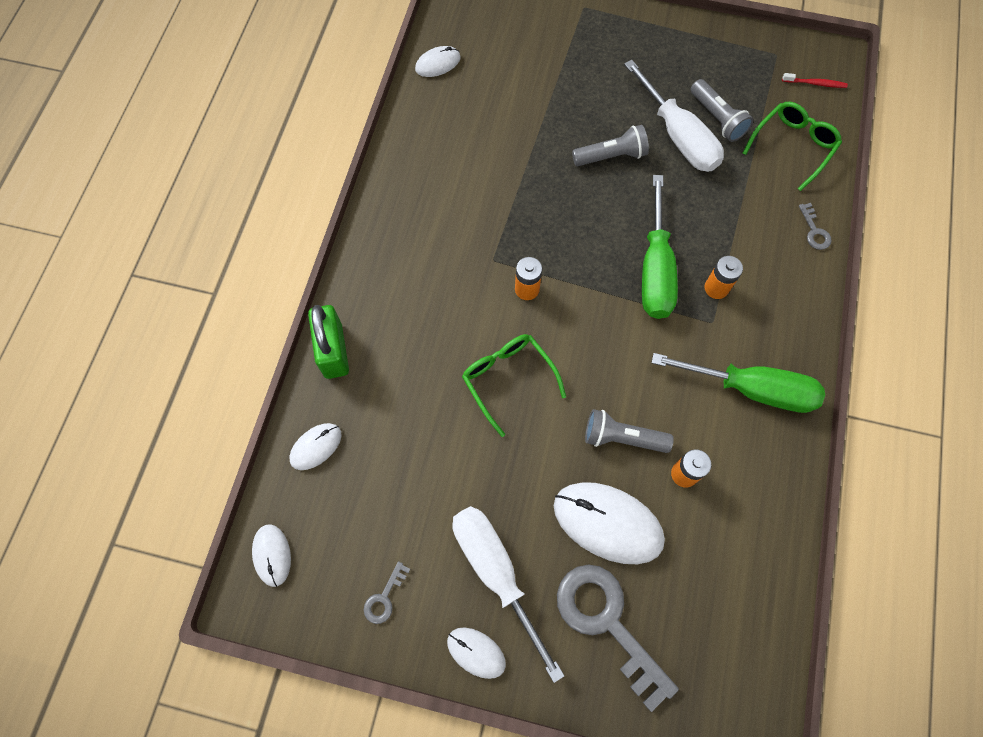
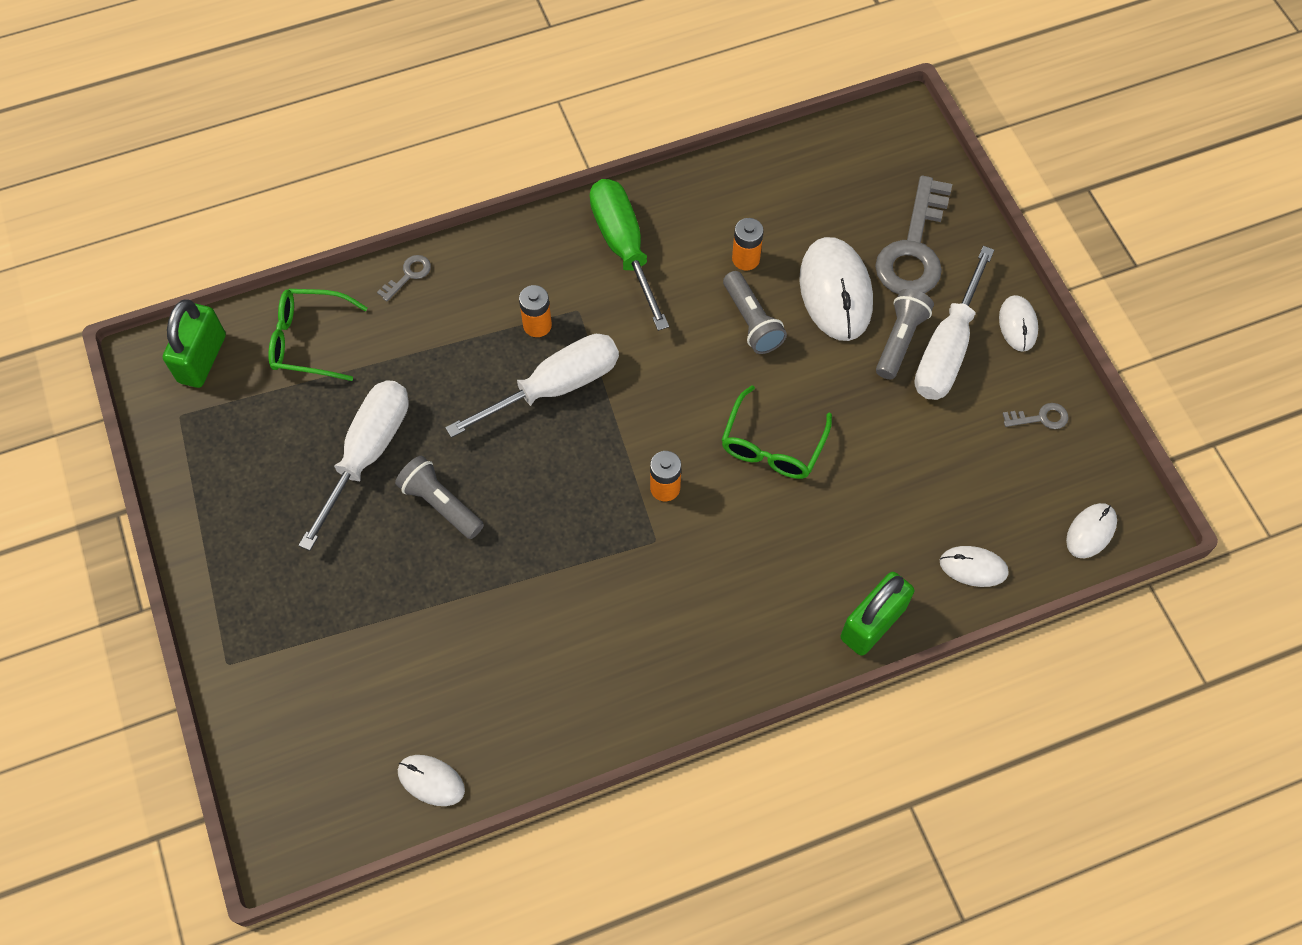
camera: 125 degrees left, 5 degrees down
(655, 269) = (555, 387): green screwdriver -> white screwdriver
(717, 118) = (317, 428): grey flashlight -> grey flashlight (900, 340)
(815, 83) = (202, 359): red toothbrush -> green padlock

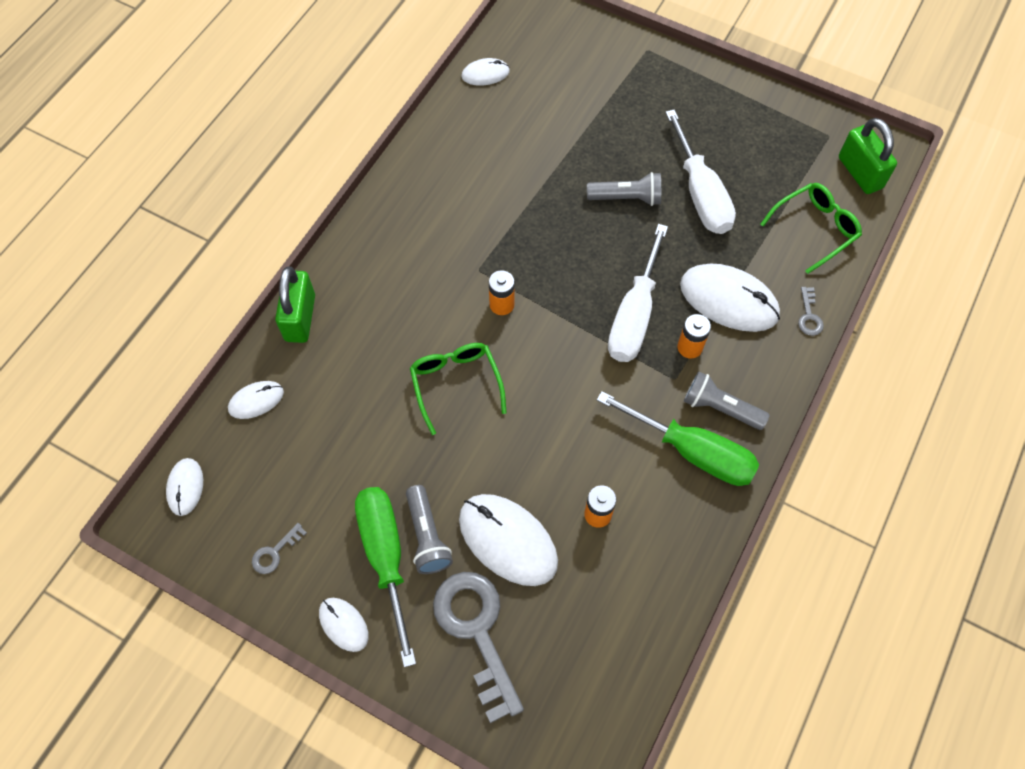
camera: 140 degrees right, 0 degrees up
(459, 338) = (728, 300): none -> white mouse
(751, 321) = (548, 465): grey flashlight -> grey flashlight (720, 408)
(947, 348) = (386, 557): white screwdriver -> green screwdriver

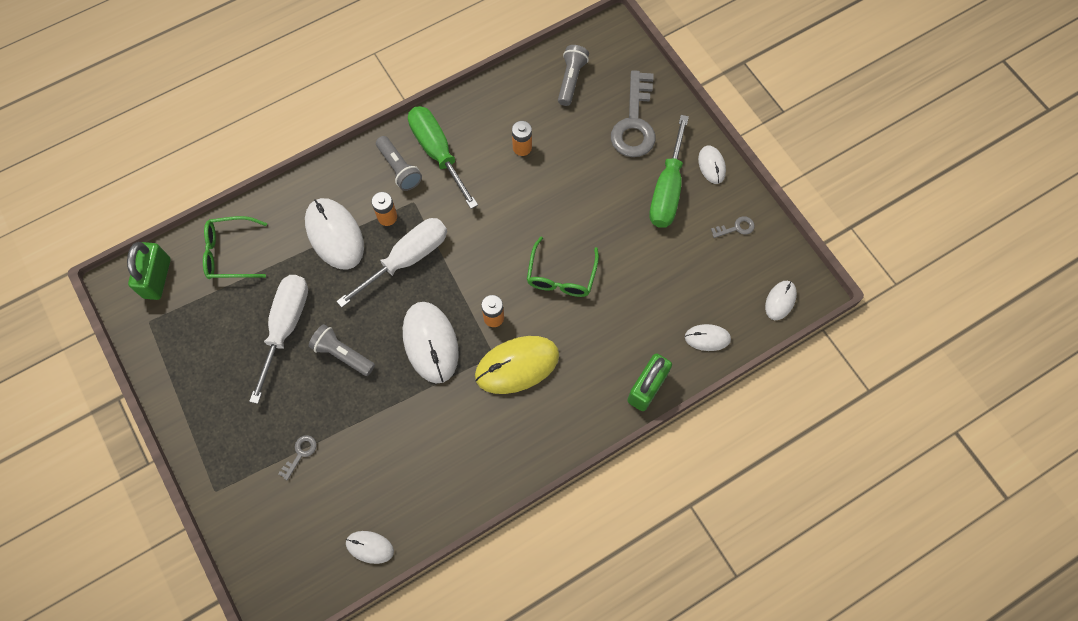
camera: 150 degrees left, 5 degrees up
(427, 536) = (635, 188): grey flashlight -> grey flashlight (571, 80)
(448, 272) = (517, 365): none -> yellow mouse
(508, 540) = (586, 161): white mouse -> white mouse (430, 343)
(809, 316) = (291, 195): grey key -> grey key (300, 454)

